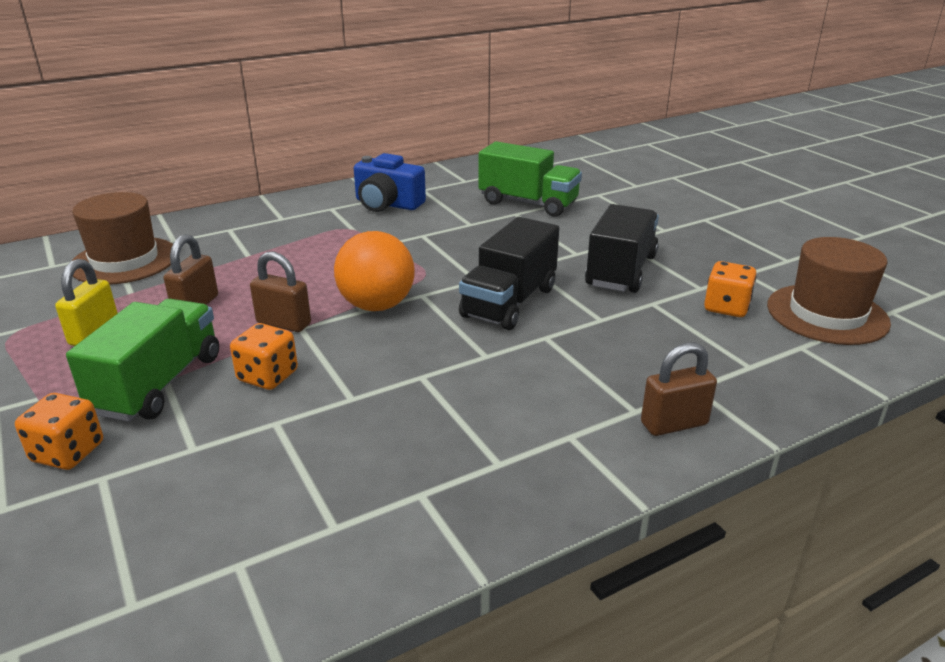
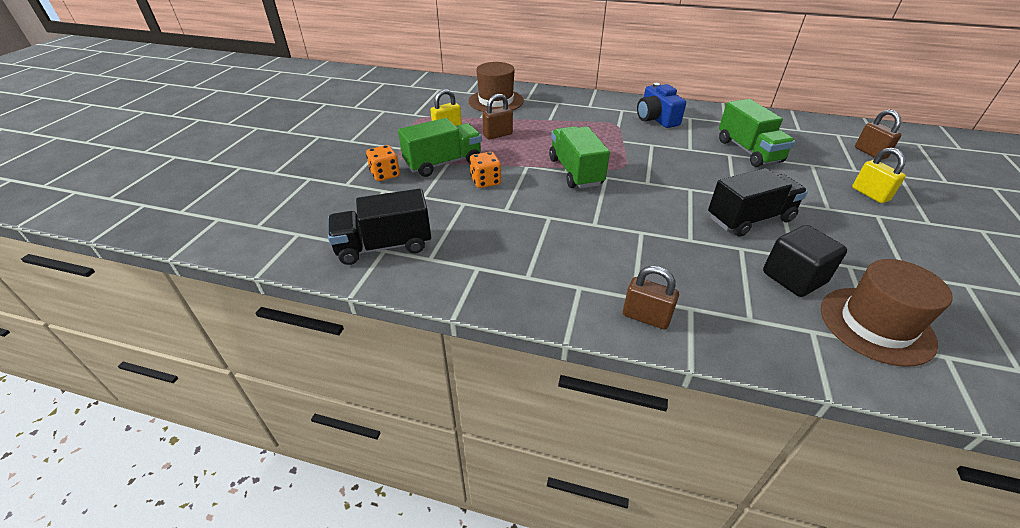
camera: 45 degrees right, 10 degrees up
(283, 323) = (522, 160): brown padlock -> brown padlock (870, 153)
(377, 305) = (575, 172): orange ball -> green truck
(509, 302) = (648, 203): black truck -> black truck (384, 246)
(675, 203) = (870, 194): none -> yellow padlock
(726, 307) = (793, 278): orange dice -> black cube

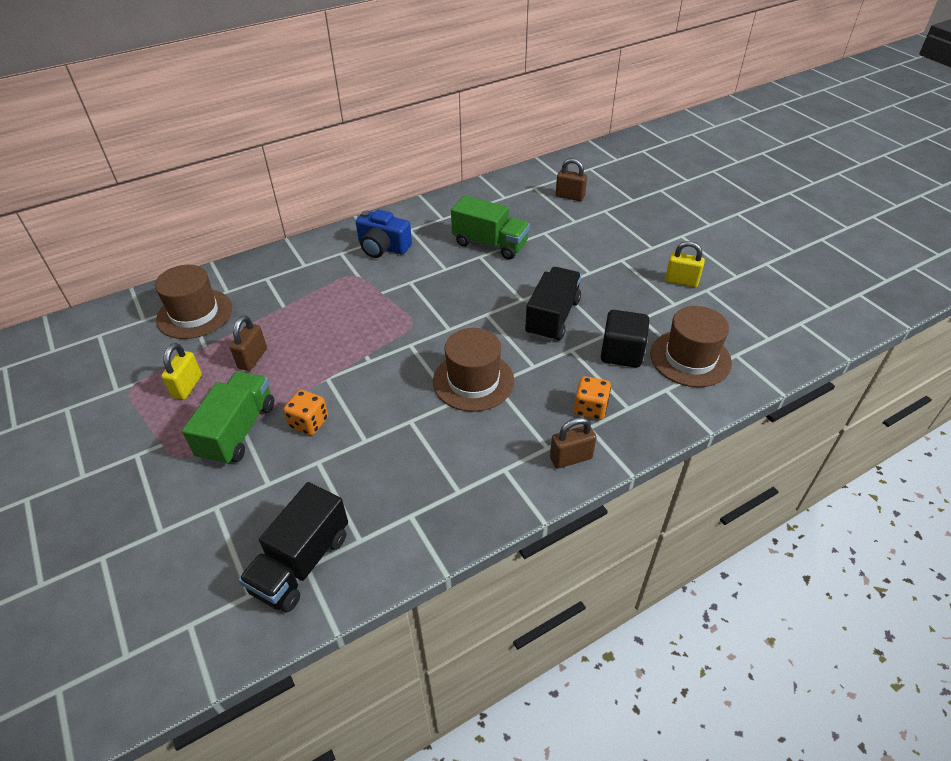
camera: 45 degrees left, 5 degrees up
(385, 174) = (191, 488): orange dice -> orange dice (590, 408)
(575, 172) = (378, 356): green truck -> none
(626, 221) = (473, 381): none -> brown hat
(870, 194) = (602, 241): yellow padlock -> yellow padlock (681, 281)

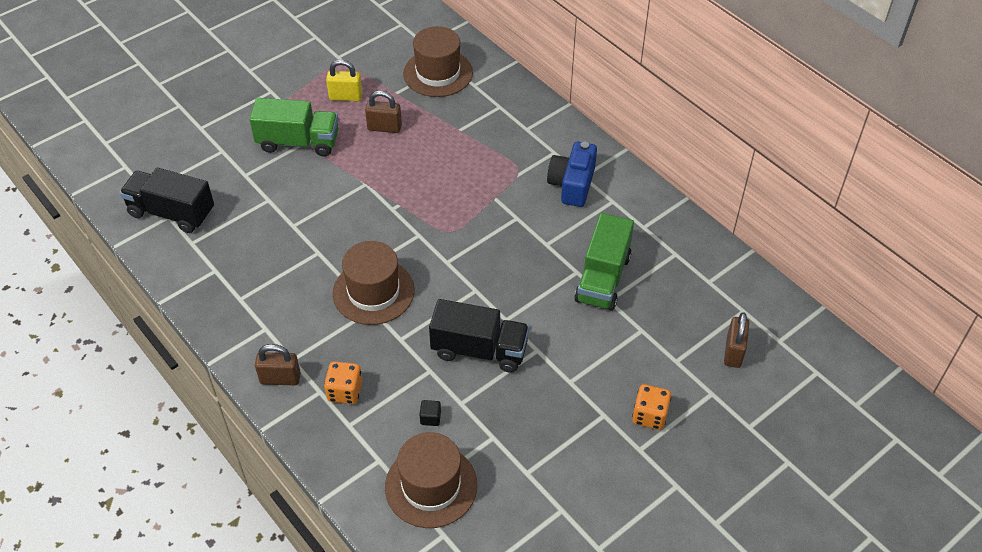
camera: 80 degrees right, 5 degrees up
(309, 423) = (310, 184): orange dice -> orange dice (649, 415)
(571, 458) = (280, 378): brown padlock -> brown padlock turned 60 degrees counterclockwise
(621, 353) = (430, 418): black cube -> black cube, size x0.43
(681, 281) = (573, 481): yellow padlock -> none

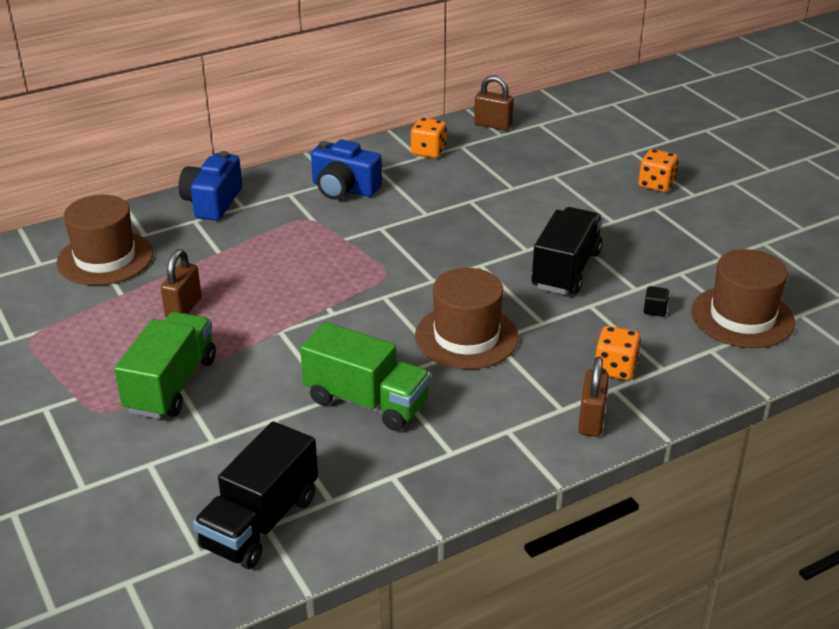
camera: 80 degrees left, 15 degrees down
(345, 97) = (103, 337): yellow padlock -> none
(528, 110) = (212, 202): none -> blue camera
(602, 278) = (483, 187): green truck -> green truck (366, 401)
(656, 231) = (428, 151): none -> orange dice
(733, 352) = (586, 135): brown padlock -> brown padlock (493, 125)

